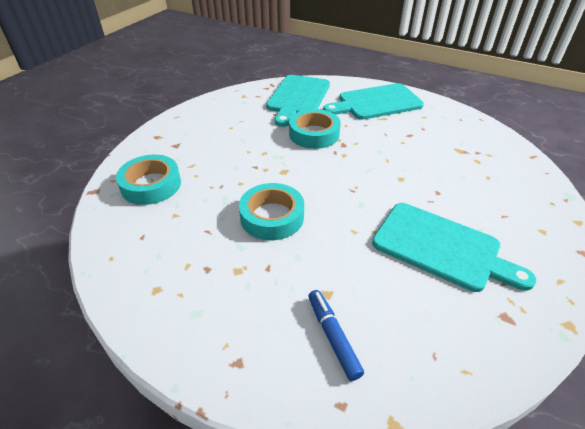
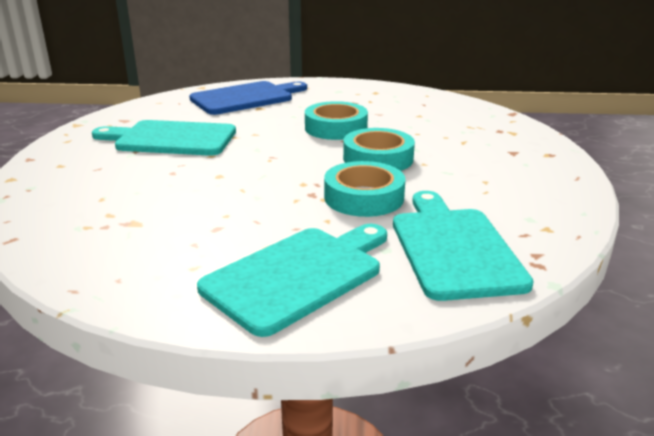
camera: 155 degrees right, 15 degrees down
(151, 185) = (473, 124): turquoise tape -> turquoise tape (378, 158)
(333, 336) = (246, 98): blue marker -> blue cutting board

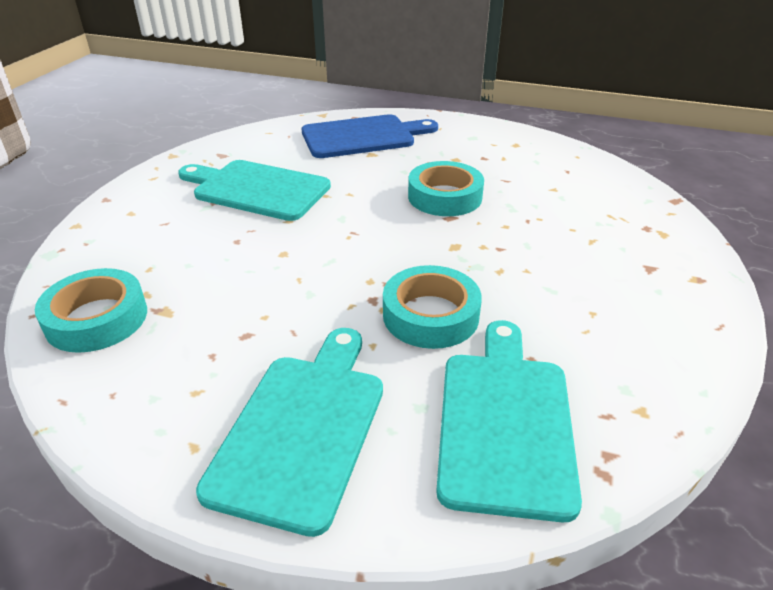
camera: 15 degrees right, 10 degrees up
(298, 275) = (302, 428): turquoise cutting board -> turquoise cutting board turned 45 degrees counterclockwise
(378, 158) = (474, 253): turquoise tape -> turquoise tape (97, 318)

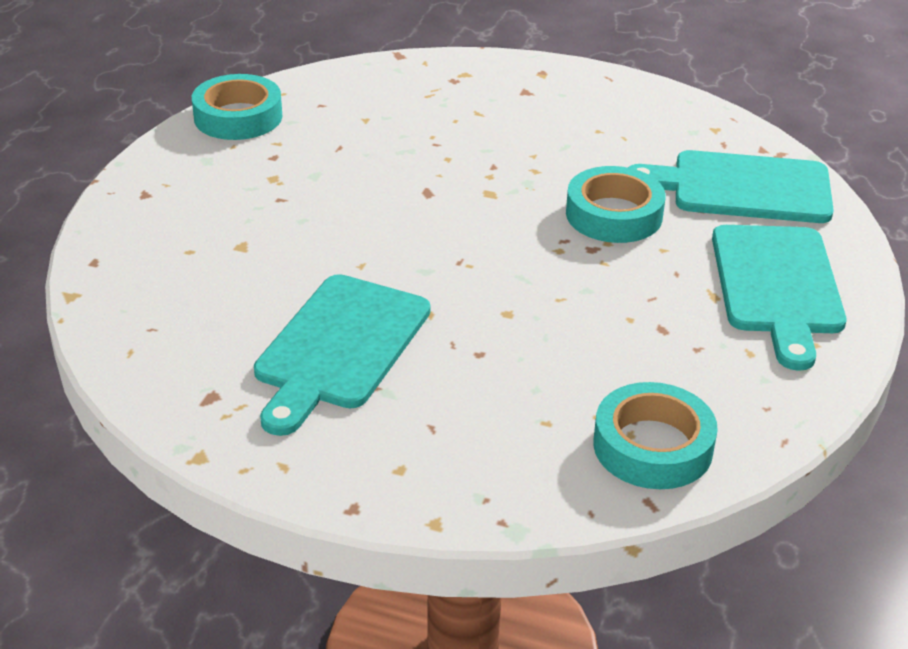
camera: 90 degrees left, 0 degrees up
(302, 428) = (777, 286): turquoise cutting board -> turquoise cutting board turned 105 degrees counterclockwise
(363, 136) = (177, 253): blue cutting board -> none
(444, 197) = (377, 192): turquoise tape -> turquoise tape (238, 117)

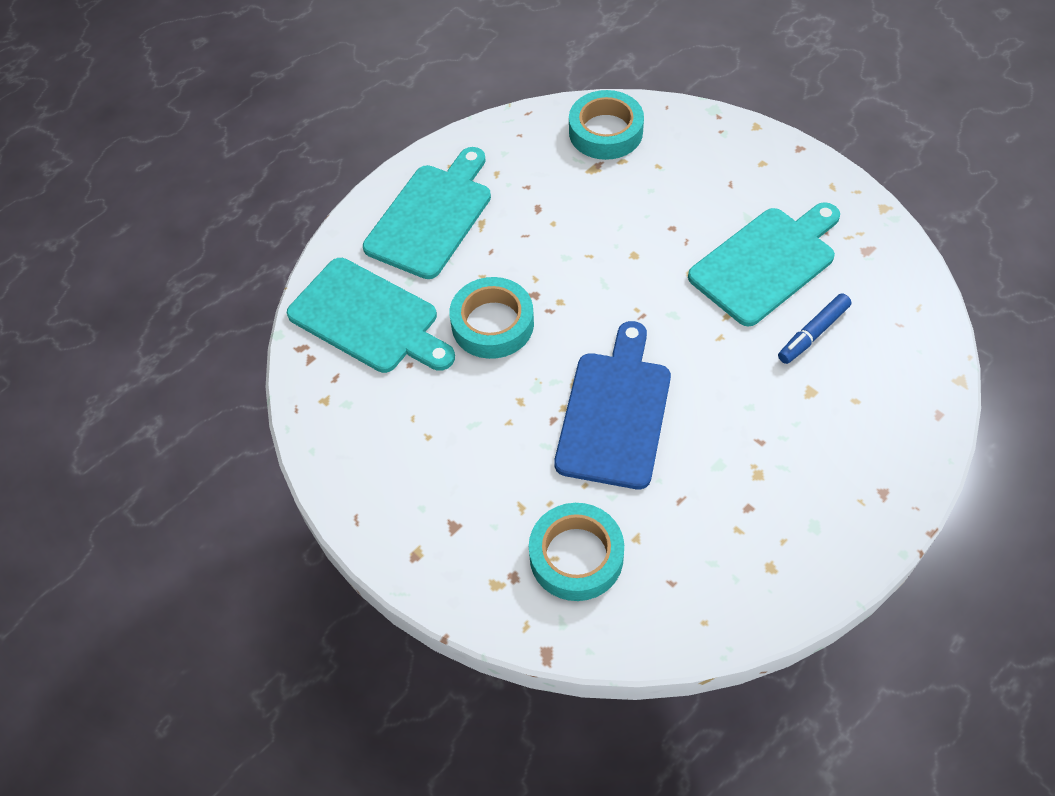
camera: 150 degrees left, 20 degrees up
(238, 117) = (765, 592): turquoise tape -> turquoise tape (576, 556)
(255, 294) = (813, 333): none -> blue marker
(436, 184) = (615, 412): none -> blue cutting board

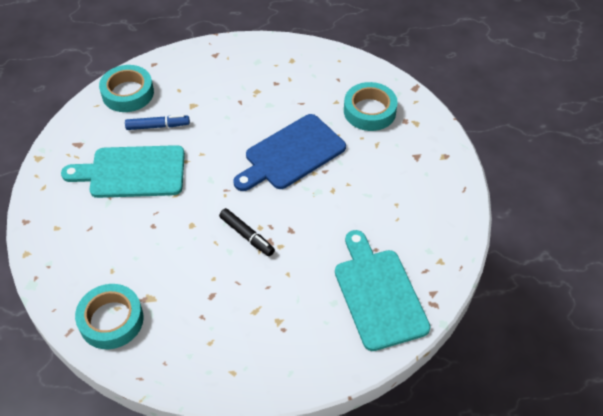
camera: 145 degrees left, 5 degrees down
(432, 216) = (281, 339): turquoise cutting board -> none
(492, 324) = (309, 240): turquoise tape -> turquoise tape (128, 93)
(564, 283) = (247, 235): none -> black marker

